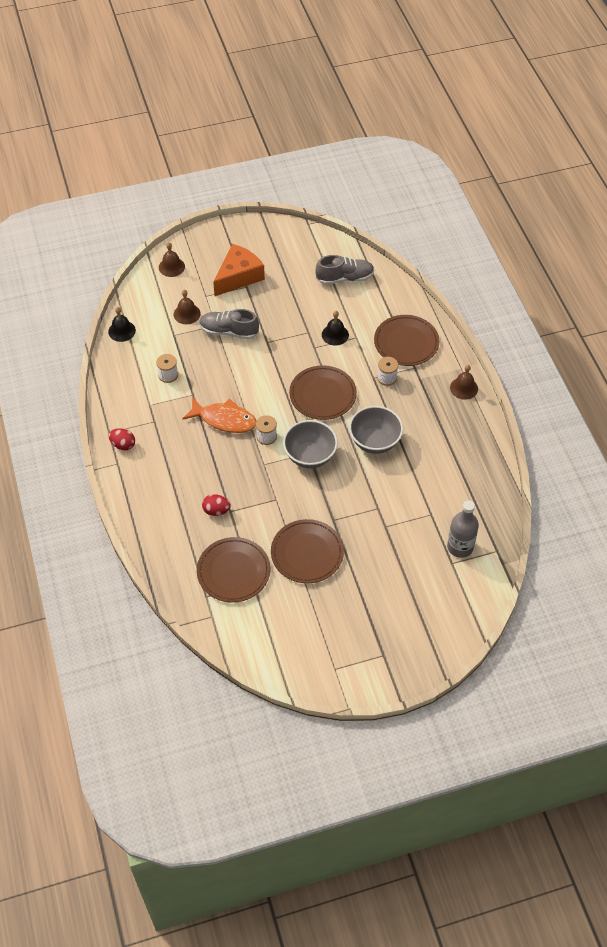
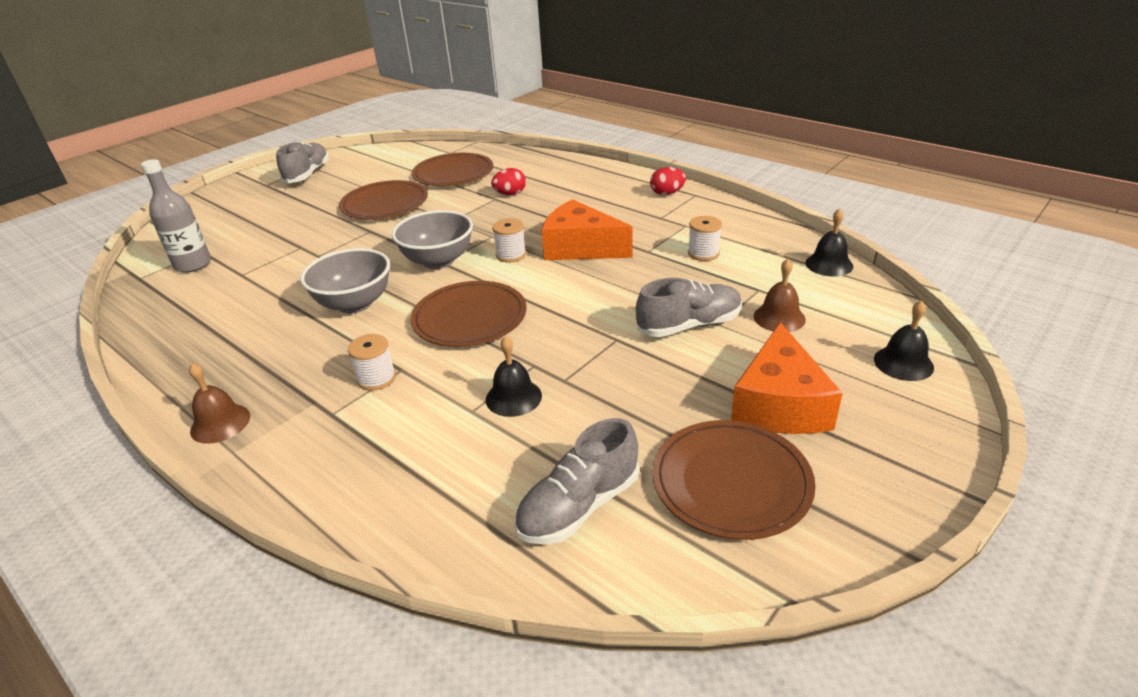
camera: 150 degrees right, 20 degrees down
(171, 267) = (903, 363): brown bell -> black bell
(224, 419) = (580, 248): orange fish -> orange cheese
(343, 652) = (307, 174): none -> grey shoe
(406, 342) = (367, 445): brown plate -> brown plate (731, 482)

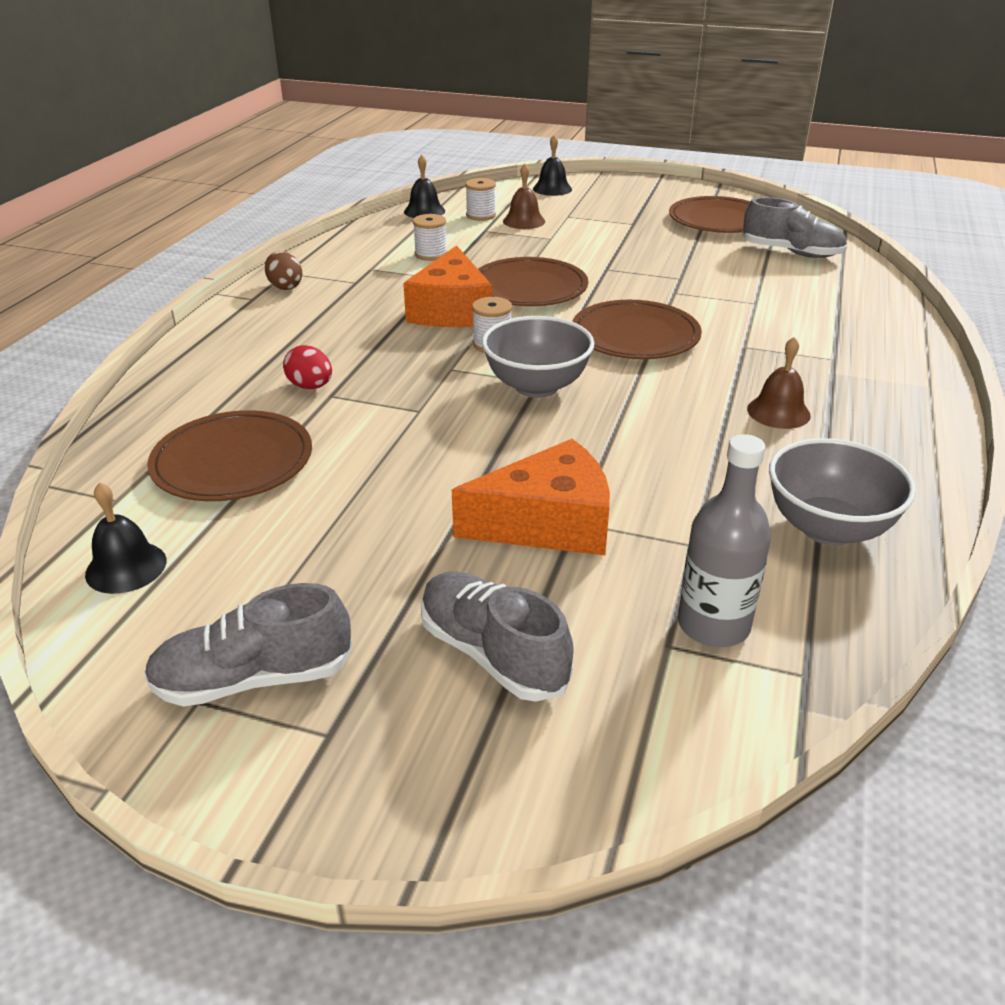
camera: 115 degrees left, 0 degrees up
(220, 423) = (917, 409): brown bell -> brown bell (778, 412)
(355, 304) = (672, 411): grey bowl -> grey bowl (827, 528)
(377, 378) = (769, 353): white spool -> white spool (481, 215)
(385, 204) = (383, 493): brown plate -> brown plate (529, 288)
(513, 397) = (721, 291): black bell -> black bell (126, 567)
(667, 193) = (285, 287): red egg -> brown egg
(689, 325) = (562, 247): grey shoe -> grey shoe (492, 653)
(779, 404) = (631, 214): orange cheese -> orange cheese (548, 523)

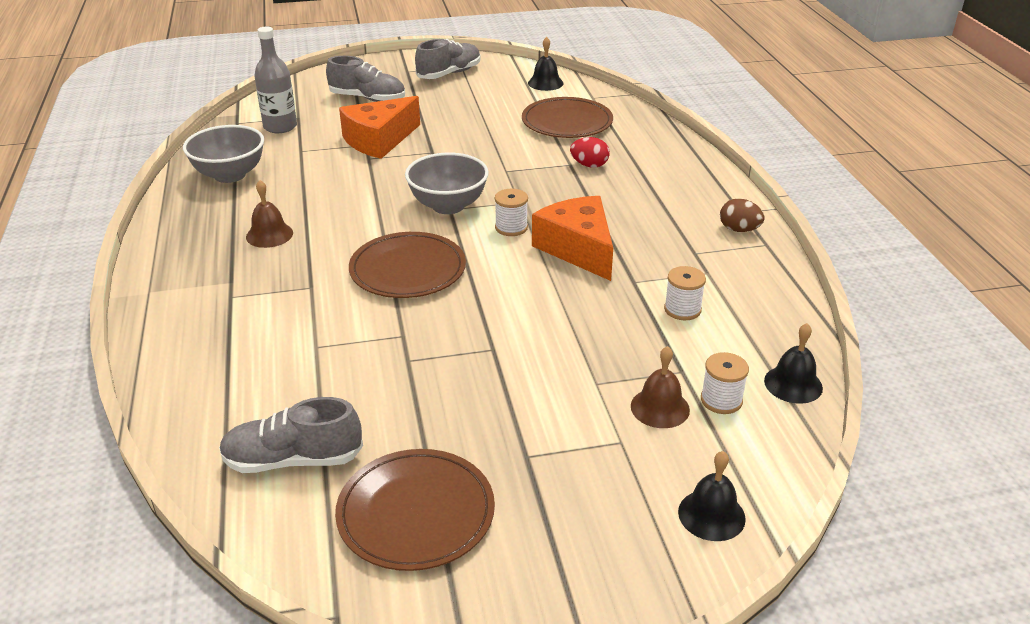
camera: 150 degrees right, 0 degrees up
(529, 288) = (542, 295): brown plate -> none

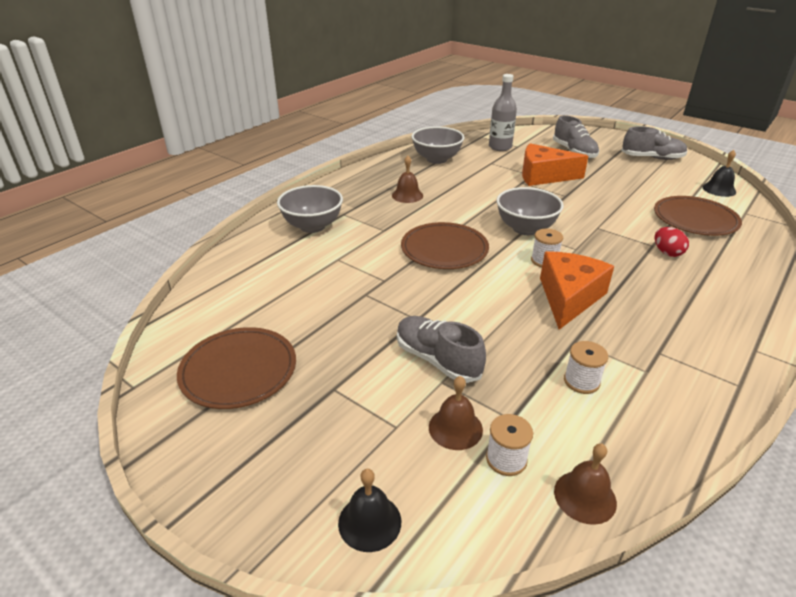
camera: 50 degrees right, 0 degrees up
(218, 331) = (312, 226): none -> grey bowl
(293, 460) = (240, 303): grey shoe -> grey shoe (437, 360)
(739, 230) = (729, 360): brown egg -> none
(793, 384) = (585, 496): black bell -> brown bell

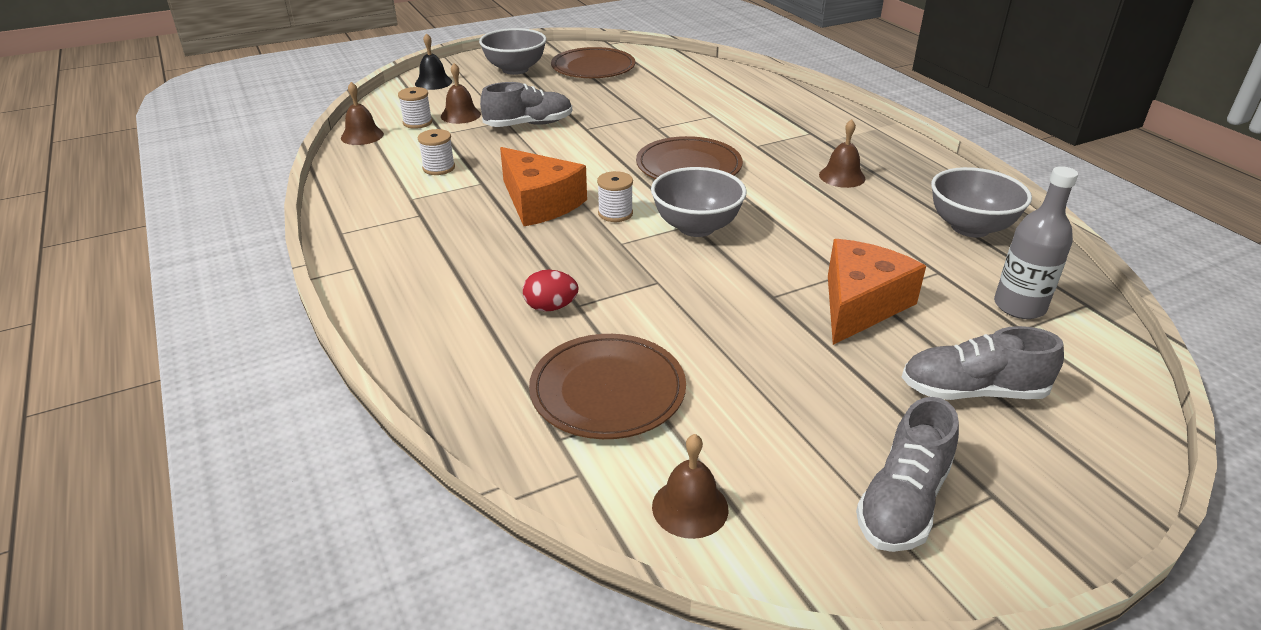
camera: 115 degrees right, 0 degrees up
(312, 226) = (791, 114): grey bowl -> grey bowl (515, 69)
(719, 189) = (690, 507): black bell -> brown bell

